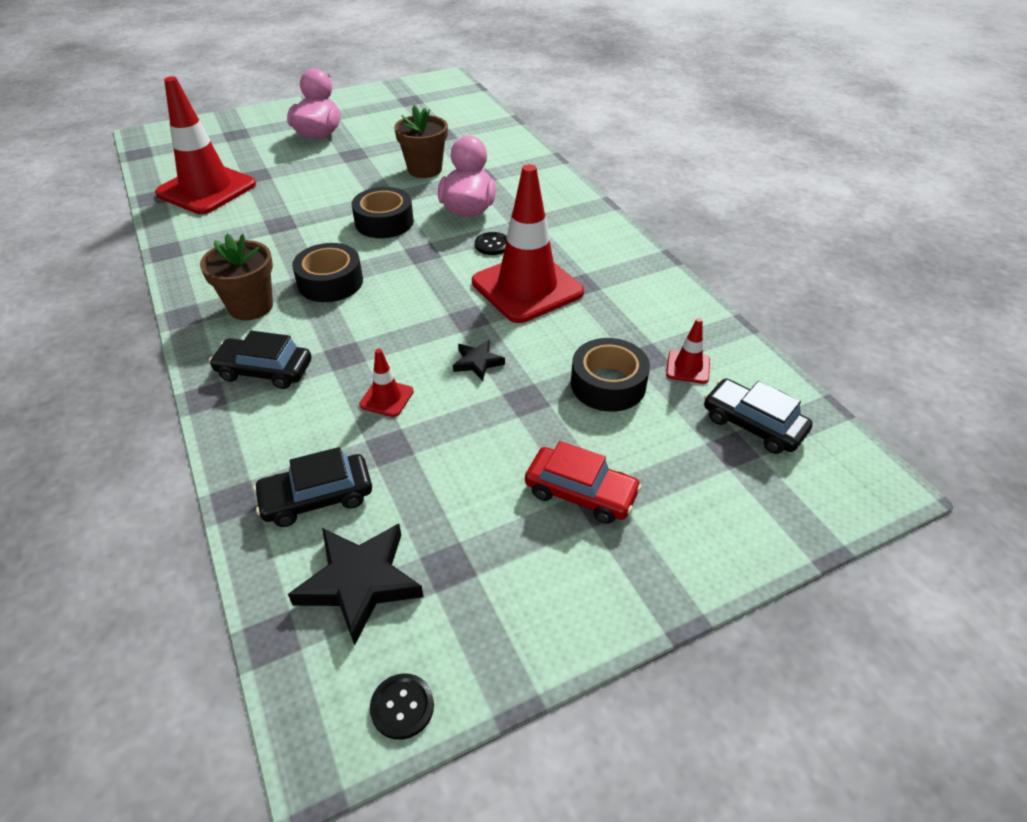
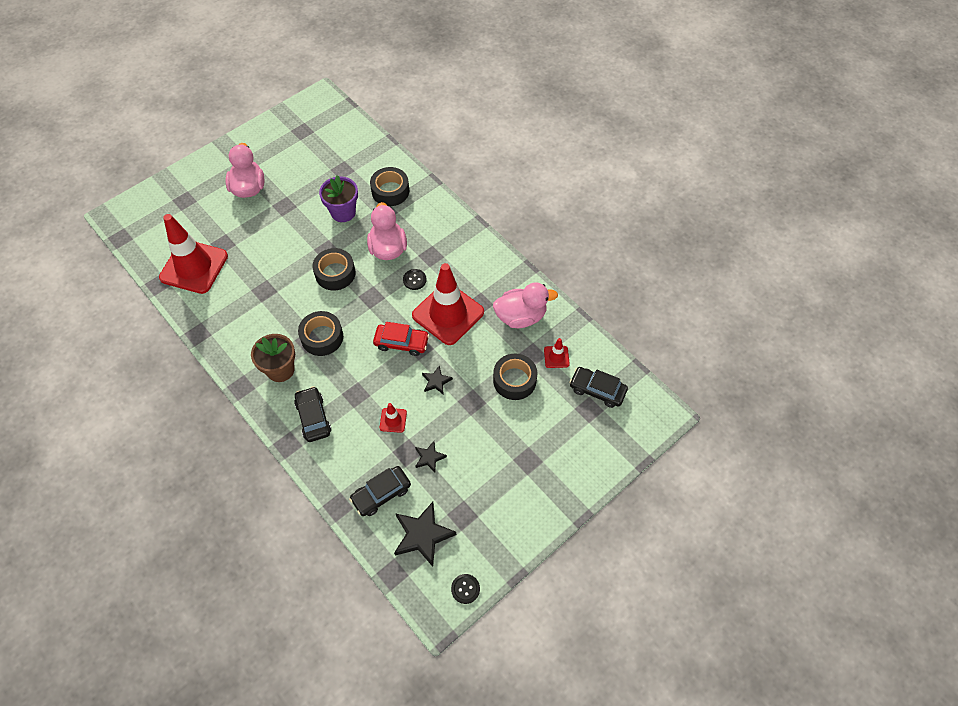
camera: 15 degrees left, 15 degrees up
(264, 371) = (313, 417): black car -> black car turned 75 degrees clockwise
(424, 462) = (429, 457): none -> black star
(425, 169) = (343, 212): brown flower pot -> purple flower pot
(495, 160) = (390, 191): none -> black tape
(581, 493) = (516, 456): red car -> red car (401, 343)
(640, 309) = (521, 316): none -> pink duck

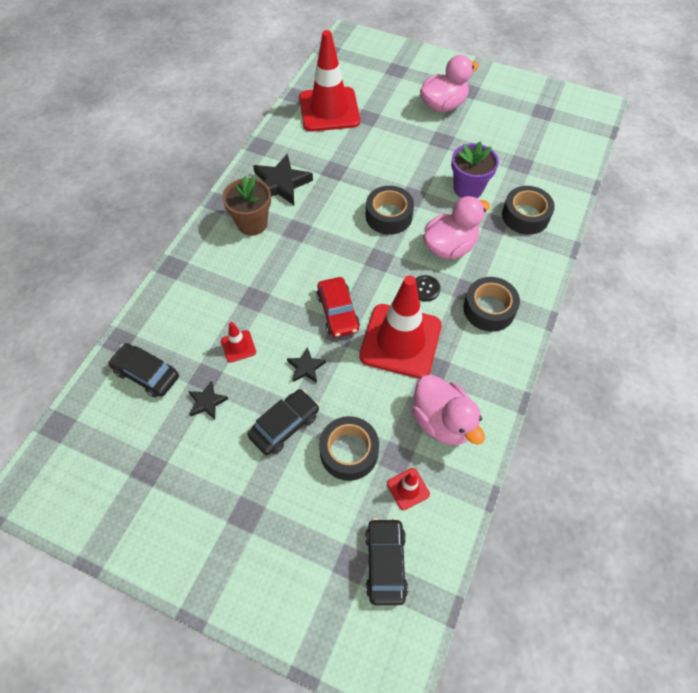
camera: 65 degrees right, 0 degrees up
(313, 417) = (210, 274): black car -> black car (284, 425)
(322, 337) = (306, 239): black tape -> black tape (489, 309)
(423, 535) = (110, 437): black star -> black star (281, 184)
(465, 589) = (57, 511): black button -> none

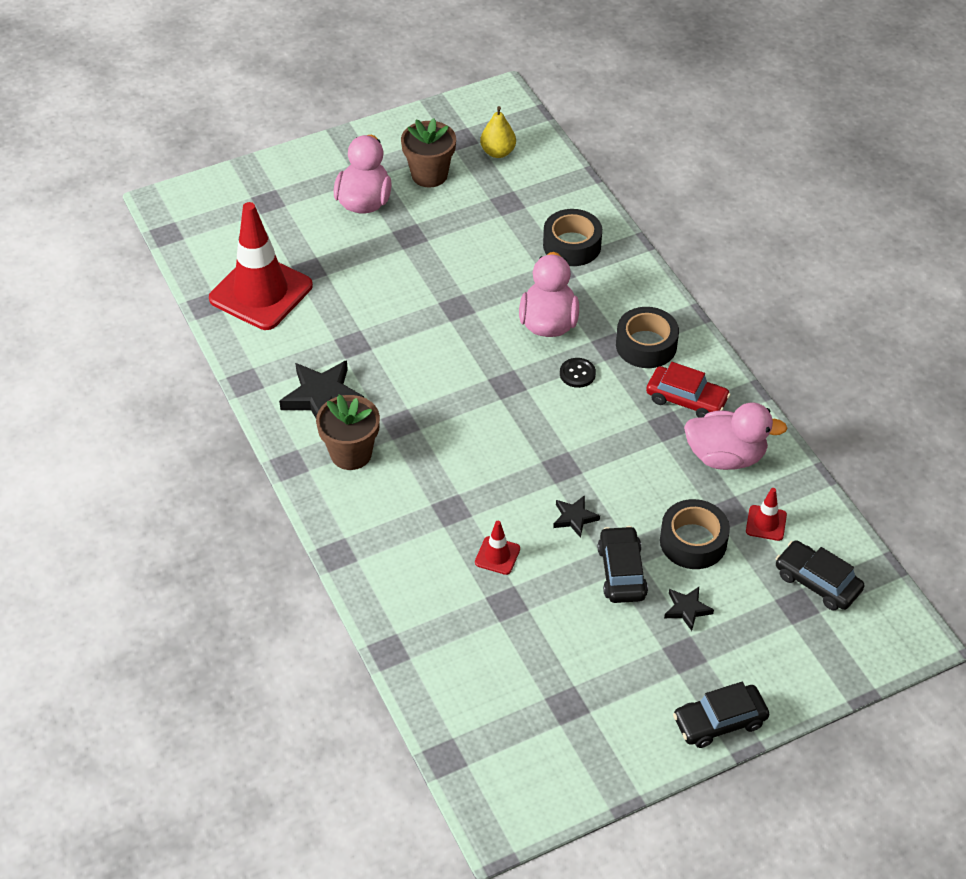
camera: 50 degrees left, 10 degrees down
(146, 374) = (455, 649): black car -> black car (719, 721)
(207, 402) = (538, 617): black star -> black star (687, 609)
(338, 312) = (536, 455): red car -> red car (686, 399)
(388, 216) = (462, 341): black tape -> none
(400, 341) = (615, 430): red traffic cone -> none
(468, 188) = (494, 261): purple flower pot -> none
(497, 117) = (429, 175): none -> brown flower pot
(553, 133) = (498, 152): none -> yellow pear

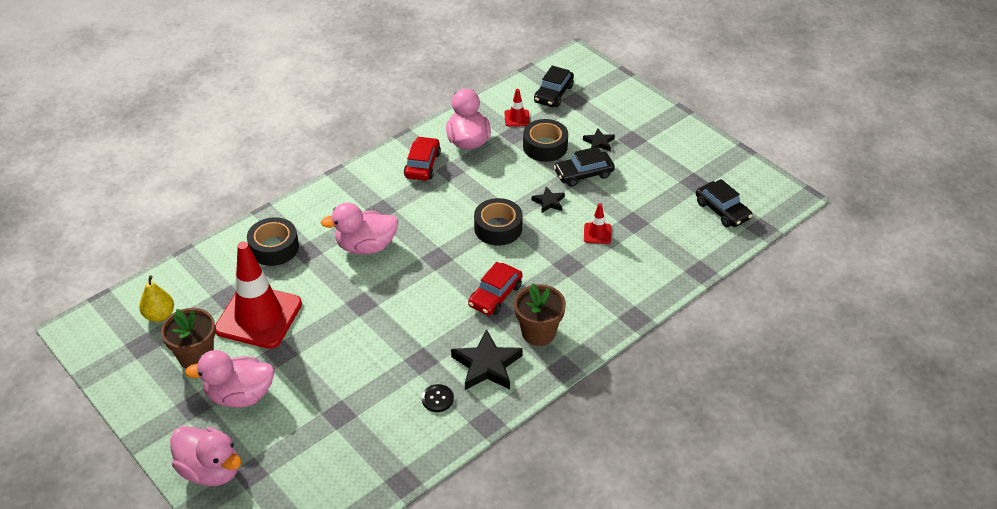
camera: 105 degrees left, 5 degrees down
(261, 292) = (376, 442): red traffic cone -> red traffic cone (259, 316)
(283, 176) = (210, 470): none -> pink duck
(425, 426) = (495, 295): none -> red car
(577, 373) = (414, 222): black button -> black button (437, 399)
(646, 345) = (375, 191): black tape -> black tape (498, 228)
(719, 721) = (671, 120): black car -> black car (722, 210)

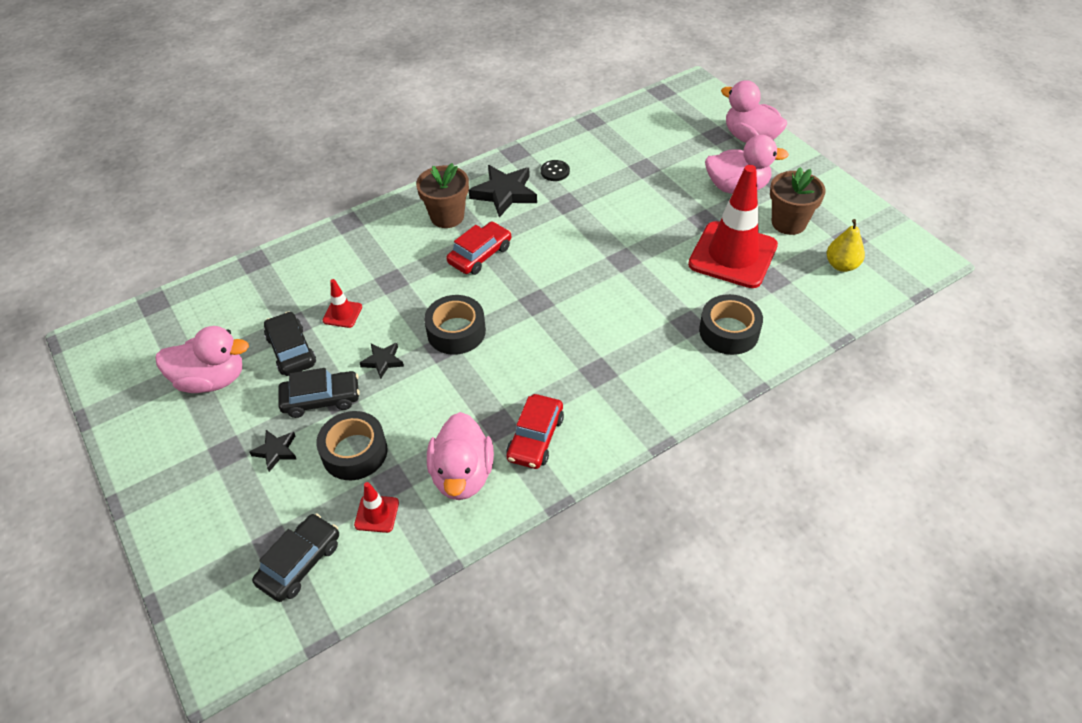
camera: 170 degrees left, 5 degrees up
(366, 246) = (618, 323): pink duck -> pink duck (212, 379)
(722, 210) = (181, 329): black car -> black car (291, 350)

